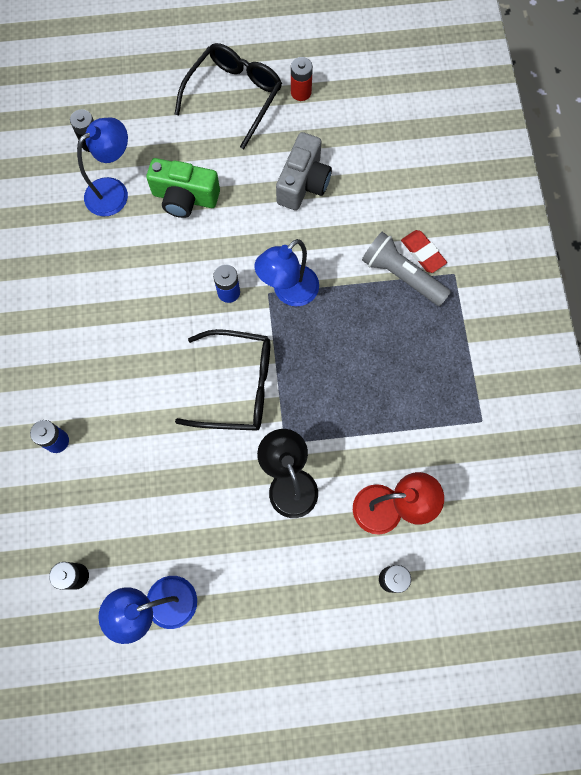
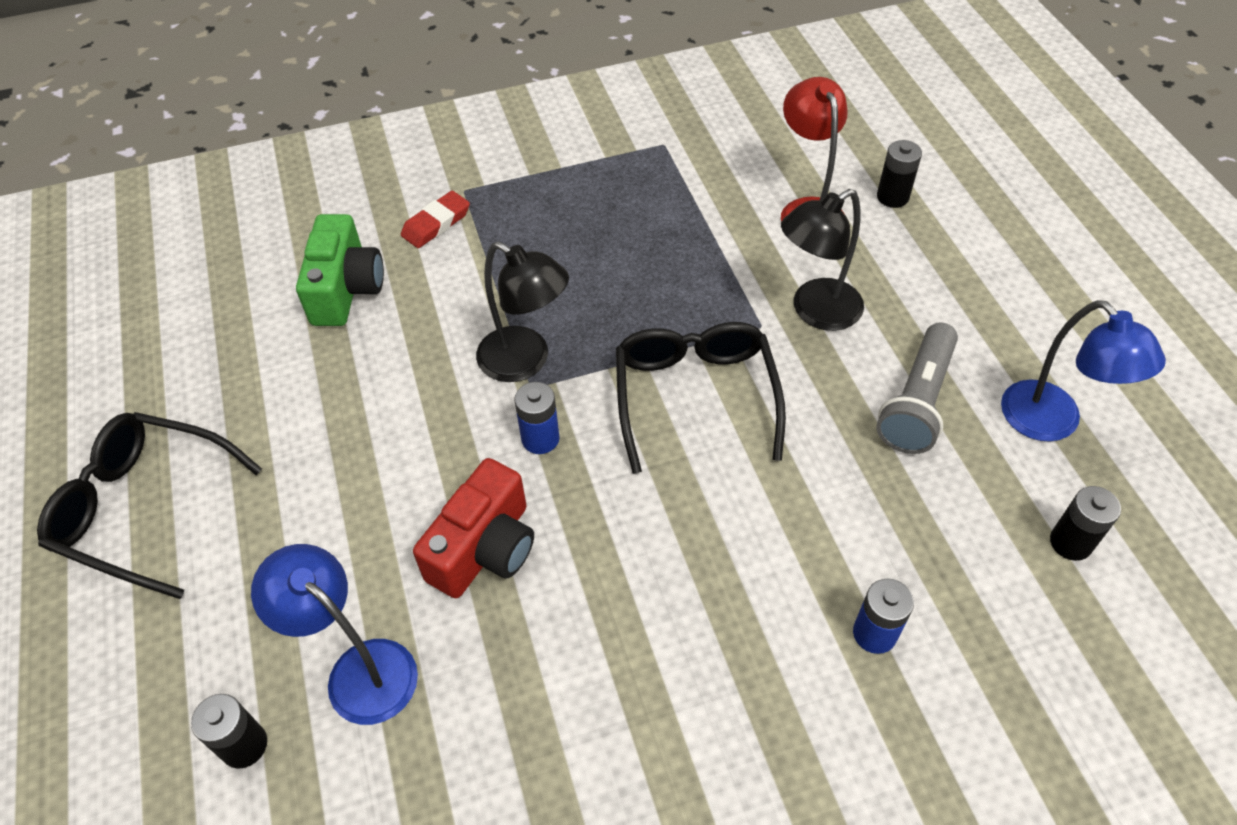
camera: 100 degrees left, 20 degrees down
(164, 254) = (485, 548): none -> red camera
(185, 198) = (366, 542): green camera -> green camera (346, 289)
(289, 292) = (525, 361): blue lamp -> black lamp
(301, 92) = (144, 409): red battery -> none
(303, 183) = (327, 376): grey camera -> none
(401, 275) = (475, 240): grey flashlight -> grey flashlight (916, 402)

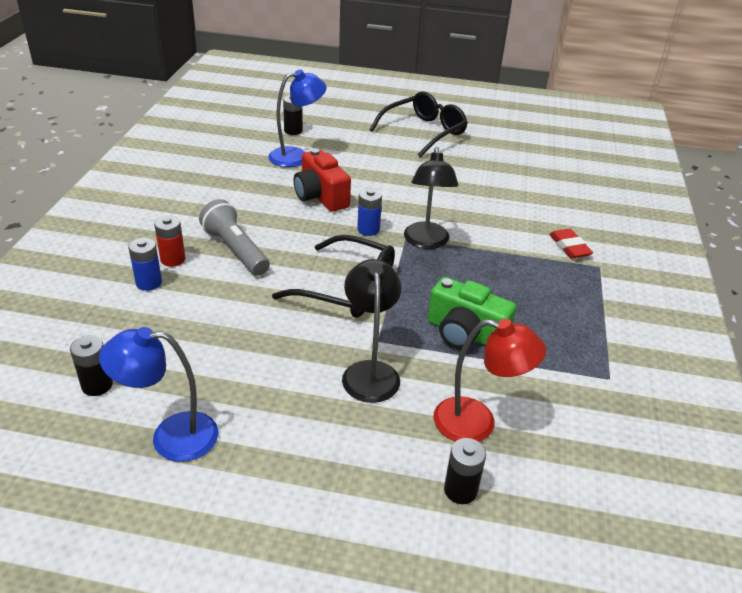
camera: 115 degrees right, 15 degrees down
(346, 289) = (528, 204): green camera -> green camera (465, 333)
(525, 361) = (426, 242): black lamp -> black lamp turned 60 degrees counterclockwise
(802, 643) = (173, 259): none -> red battery
(916, 402) = (254, 378): grey flashlight -> grey flashlight (236, 250)

